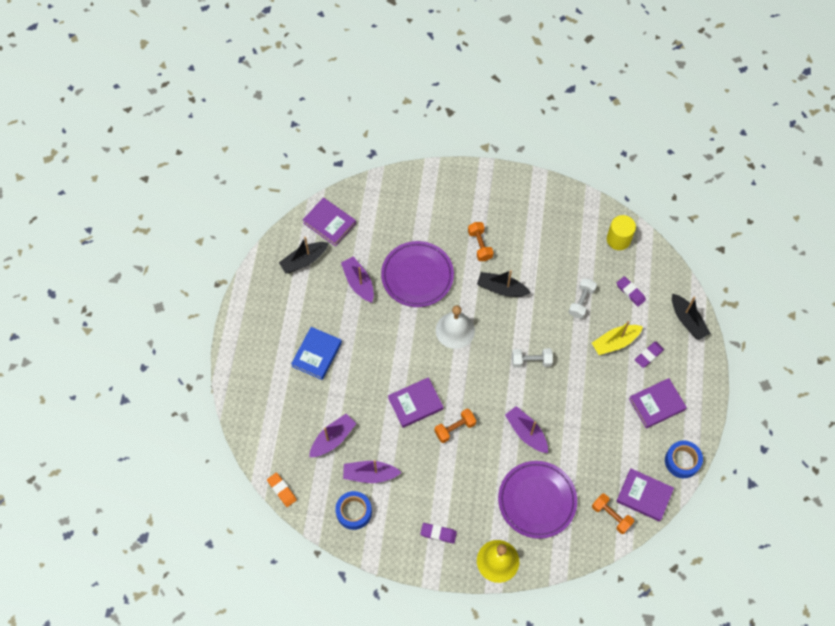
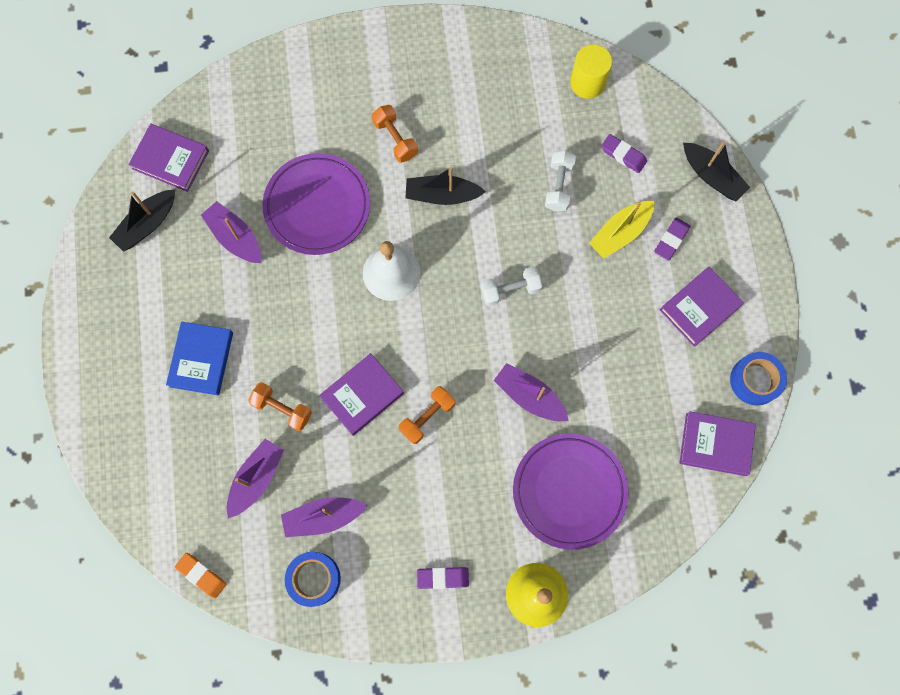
camera: 15 degrees left, 10 degrees up
(611, 515) = (677, 485): orange dumbbell -> orange dumbbell (282, 409)

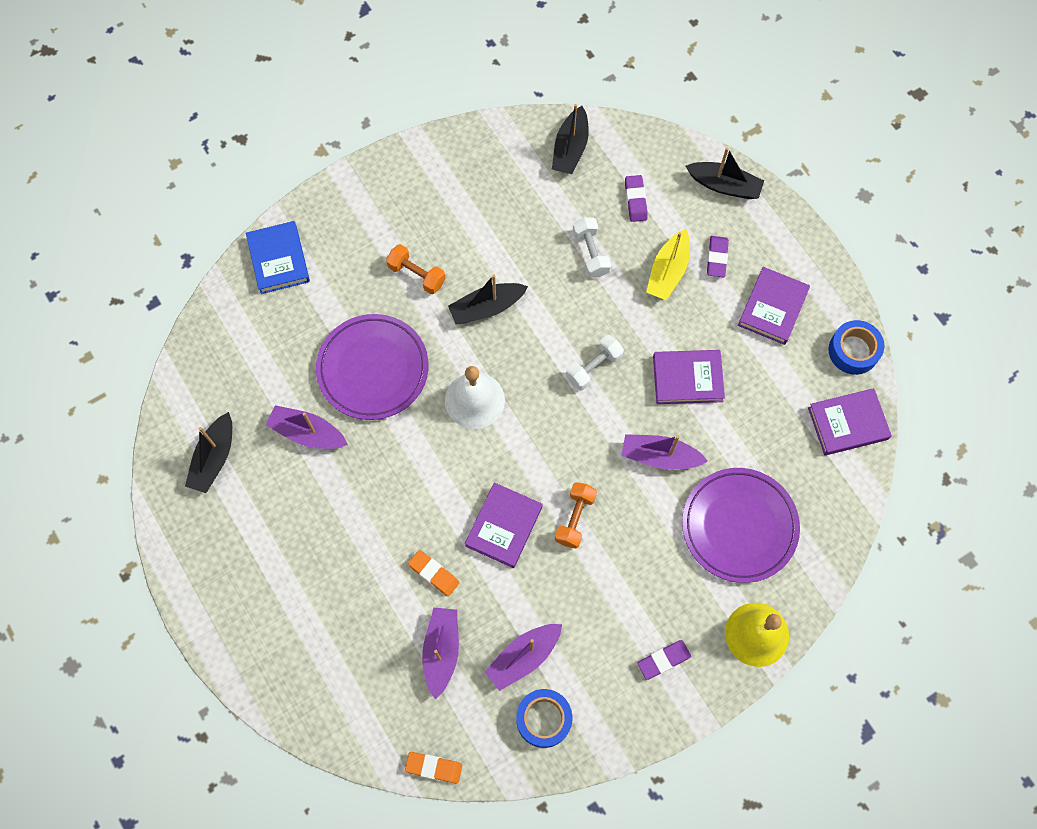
camera: 25 degrees left, 5 degrees down
(170, 159) = (207, 387): purple book -> purple book (687, 379)
(201, 359) = (332, 563): blue book -> blue book (278, 259)
(282, 409) = (434, 574): orange dumbbell -> orange eraser
(587, 83) = (570, 148): yellow cylinder -> black boat
(623, 155) = (635, 200): purple eraser -> purple eraser turned 75 degrees clockwise

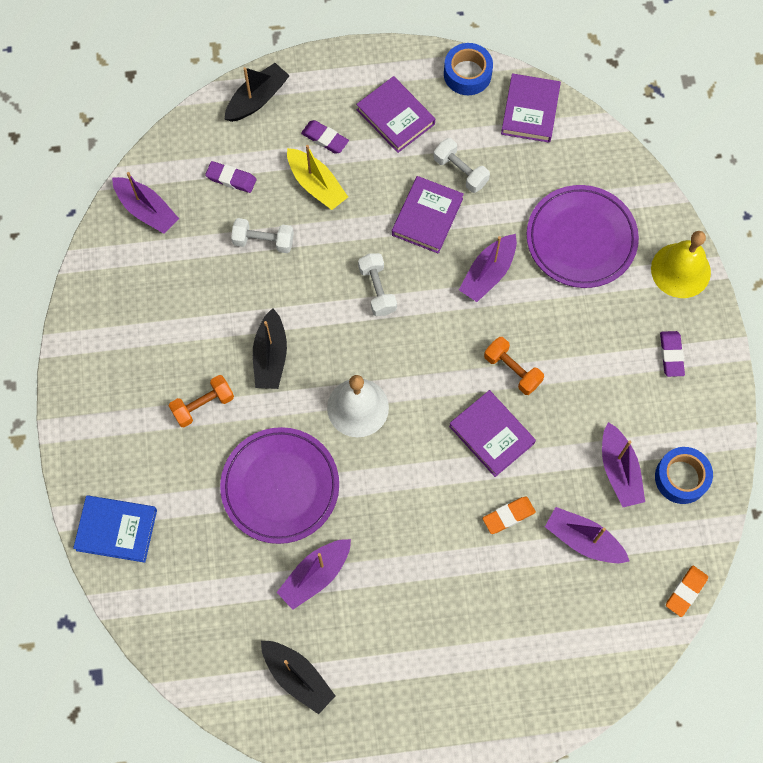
camera: 65 degrees left, 0 degrees up
(570, 148) = (147, 210): black boat -> purple boat
(749, 388) = (460, 171): none -> white dumbbell

